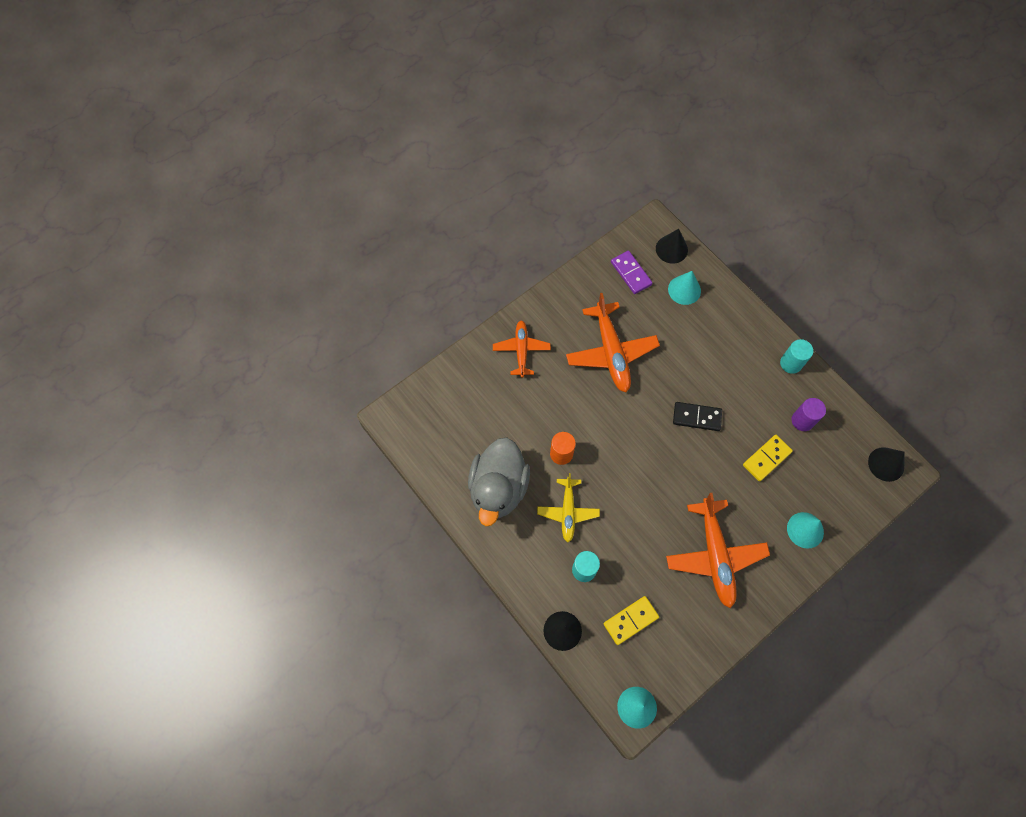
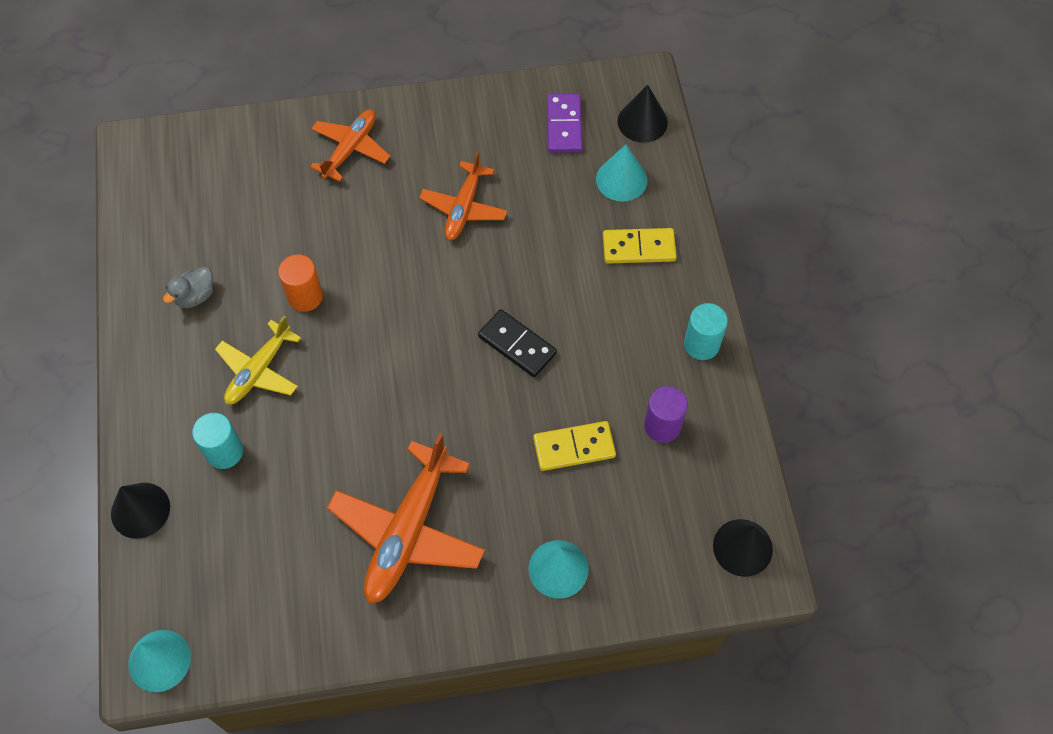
camera: 30 degrees right, 5 degrees down
(498, 488) = (195, 296): grey duck -> grey duck, size x0.41
(611, 352) = (464, 208): orange plane -> orange plane, size x0.62
(630, 620) = (235, 548): yellow domino -> yellow domino (639, 248)

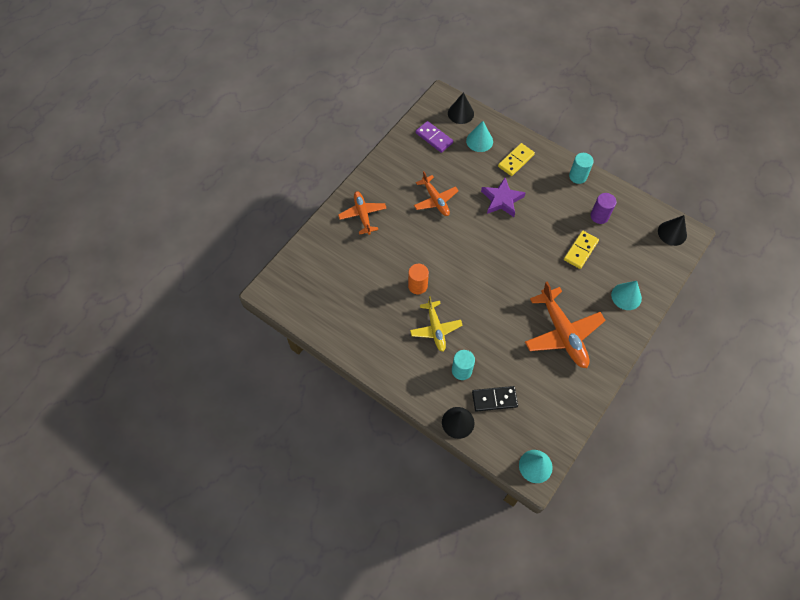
camera: 45 degrees left, 0 degrees up
(195, 296) = (373, 325): grey duck -> none
(517, 345) = (517, 233): black domino -> black domino (494, 399)
(552, 283) = (502, 200): none -> purple star

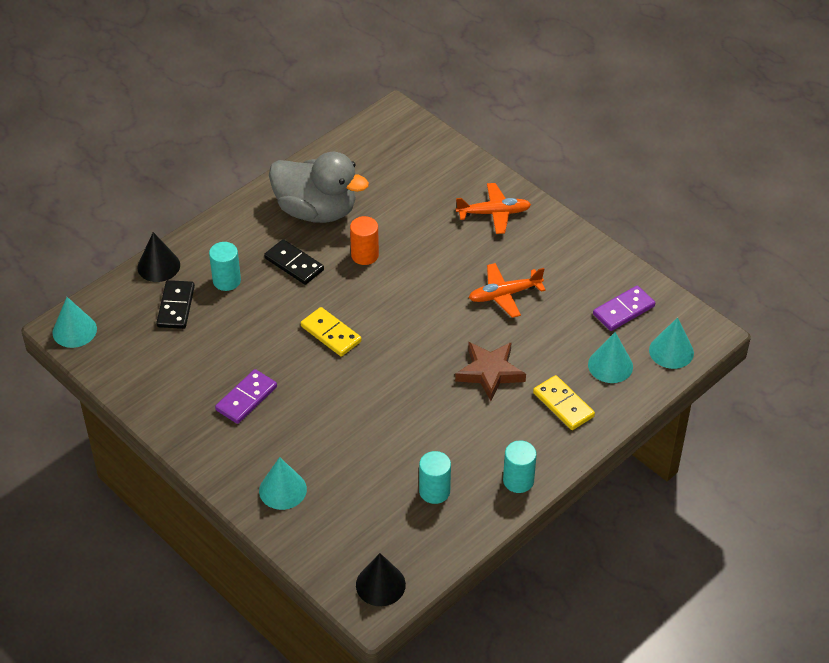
camera: 100 degrees right, 15 degrees down
(380, 325) = (316, 211): none -> grey duck
(435, 329) = (294, 264): yellow plane -> black domino
(460, 113) = (671, 351): black cone -> turquoise cone
(502, 200) = (490, 373): purple star -> brown star
(562, 333) = (246, 398): orange plane -> purple domino
(580, 250) = (376, 451): yellow domino -> yellow domino (331, 334)
(599, 216) = (434, 491): purple cylinder -> turquoise cylinder

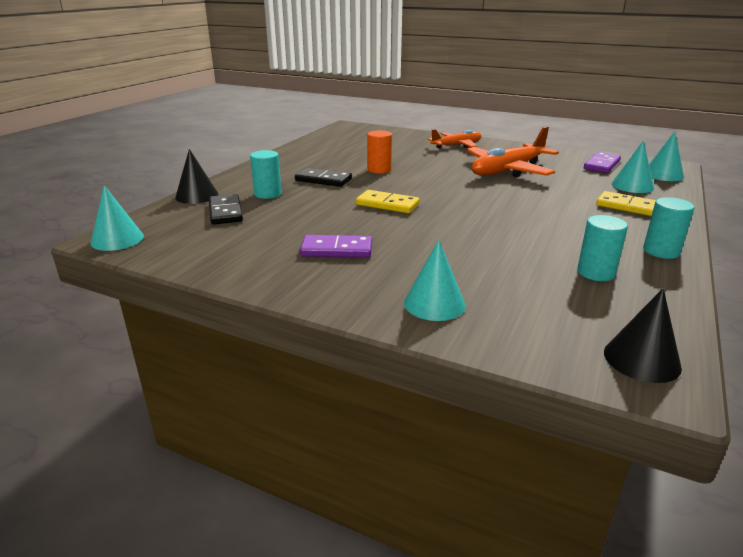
camera: 20 degrees left, 20 degrees down
(246, 398) = (336, 250): purple domino -> purple domino turned 75 degrees clockwise
(316, 211) = (322, 159): grey duck -> none
(490, 373) = (547, 202): brown star -> none
(504, 295) = (508, 170): orange plane -> orange plane, size x1.61

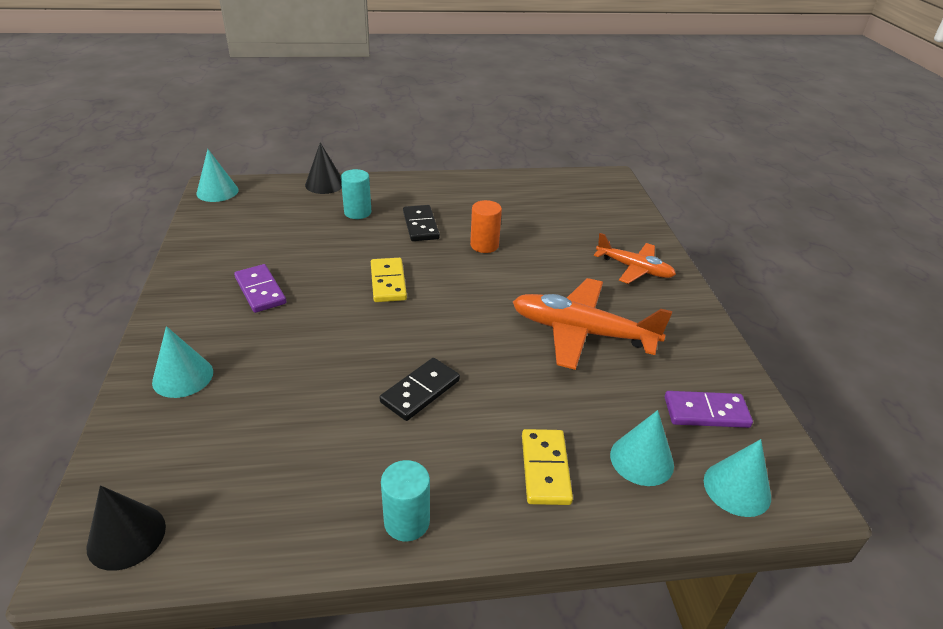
camera: 55 degrees right, 10 degrees up
(225, 212) = (301, 210): black domino -> black domino (420, 391)
(596, 273) = (307, 471): turquoise cylinder -> none

